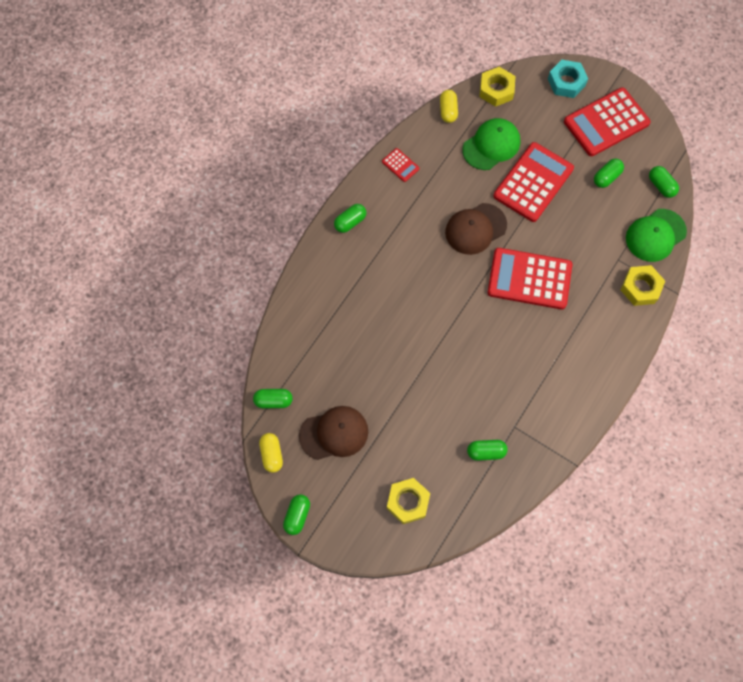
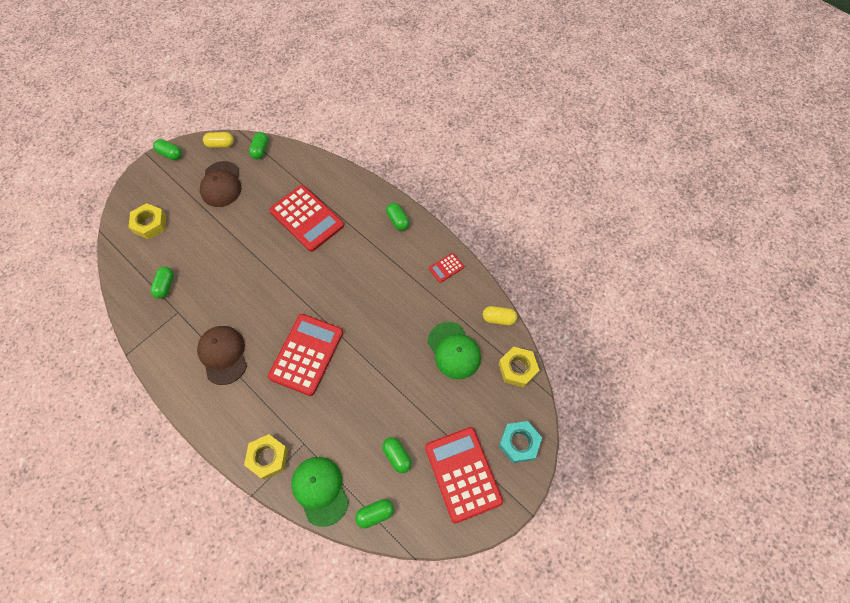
camera: 100 degrees right, 5 degrees down
(475, 229) = (368, 318): brown cap -> brown cap (223, 355)
(533, 182) = (406, 381): red calculator -> red calculator (307, 218)

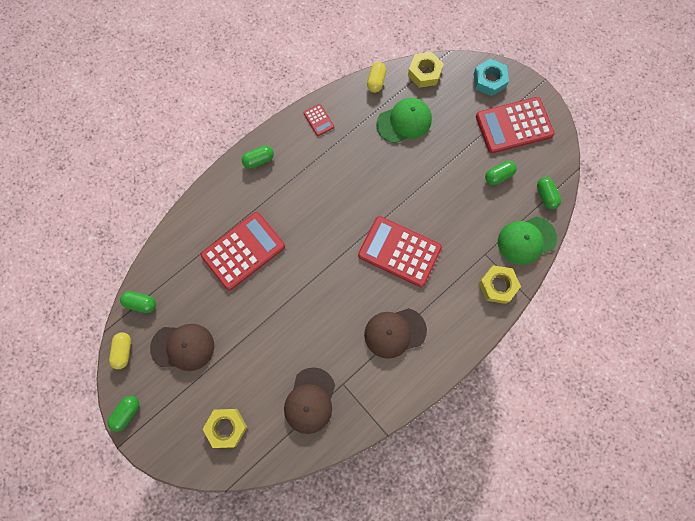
camera: 85 degrees left, 10 degrees up
(165, 286) = (310, 400): green capsule -> brown cap

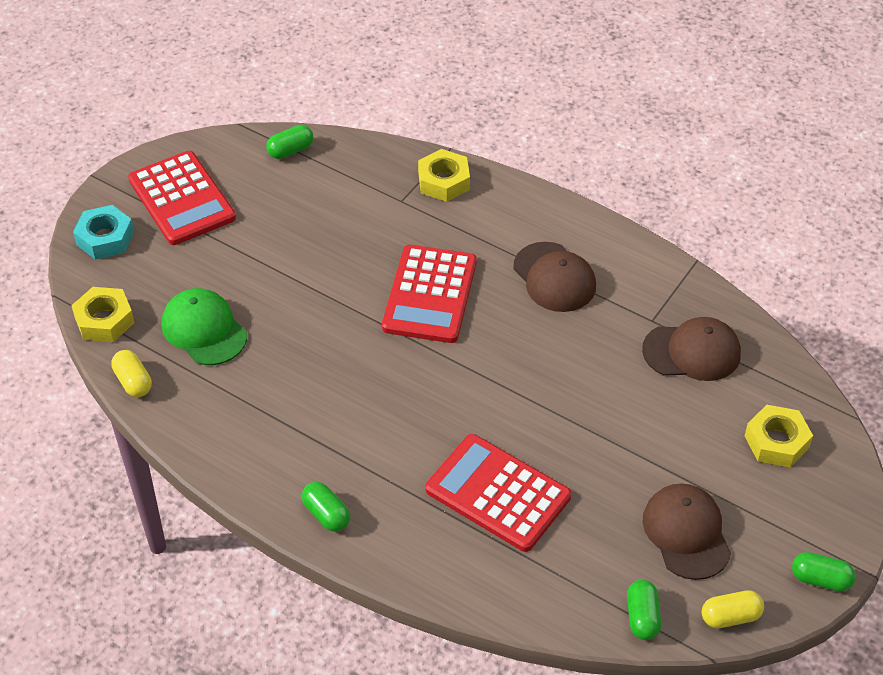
camera: 105 degrees left, 25 degrees down
(318, 120) = (226, 446): red calculator -> none
(376, 81) = (133, 382): yellow capsule -> yellow capsule turned 60 degrees clockwise
(498, 176) = (272, 204): green capsule -> none
(526, 240) = (365, 161): green cap -> none

